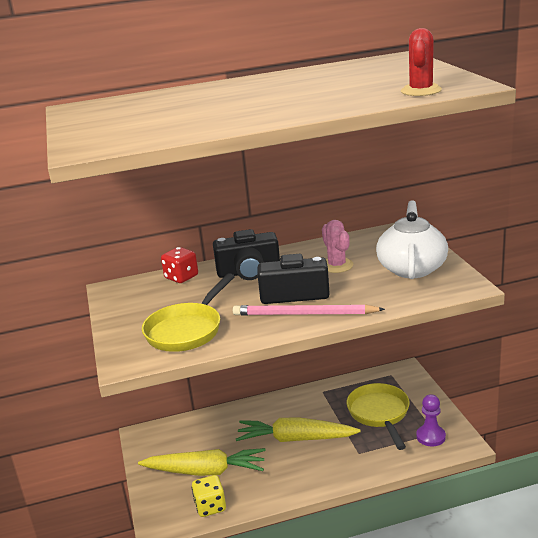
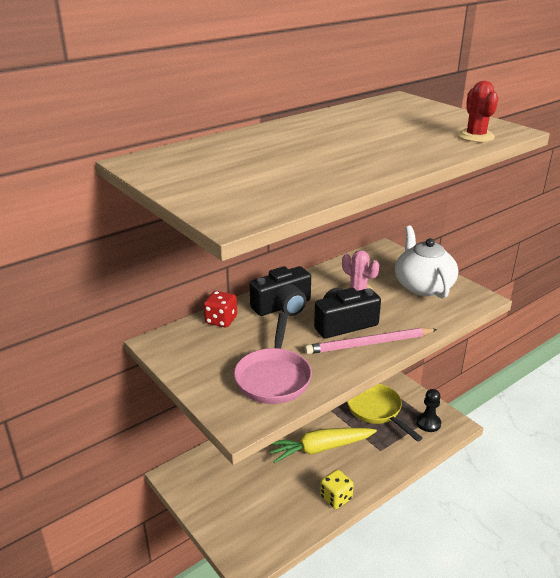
camera: 25 degrees left, 5 degrees up
(187, 330) = (273, 377): yellow pan -> pink pan
(206, 471) = (258, 498): yellow carrot -> none
(210, 506) = (283, 532): yellow dice -> yellow dice (336, 498)
(430, 436) = (428, 423): purple pawn -> black pawn

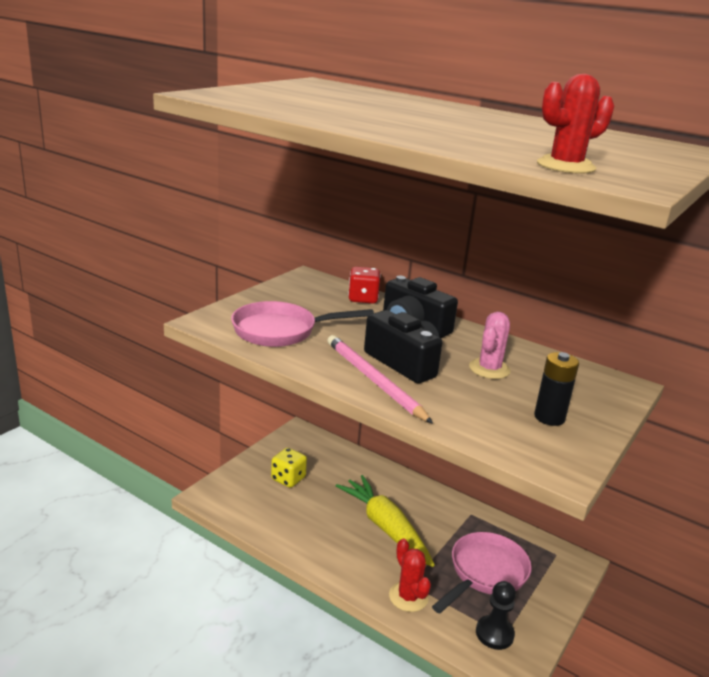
camera: 70 degrees right, 5 degrees down
(336, 498) = (313, 549): yellow dice -> yellow dice (288, 478)
(376, 411) = (485, 573): yellow pan -> pink pan
(392, 455) = (408, 597): none -> red cactus
(423, 286) = (549, 417): white teapot -> black battery

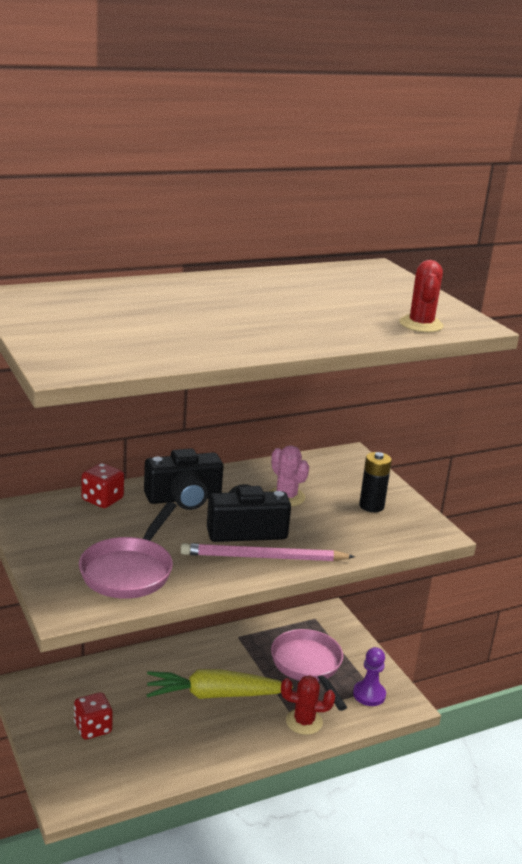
camera: 60 degrees left, 0 degrees up
(288, 478) = (93, 728): yellow dice -> red dice
(494, 633) = (369, 694): black pawn -> purple pawn

